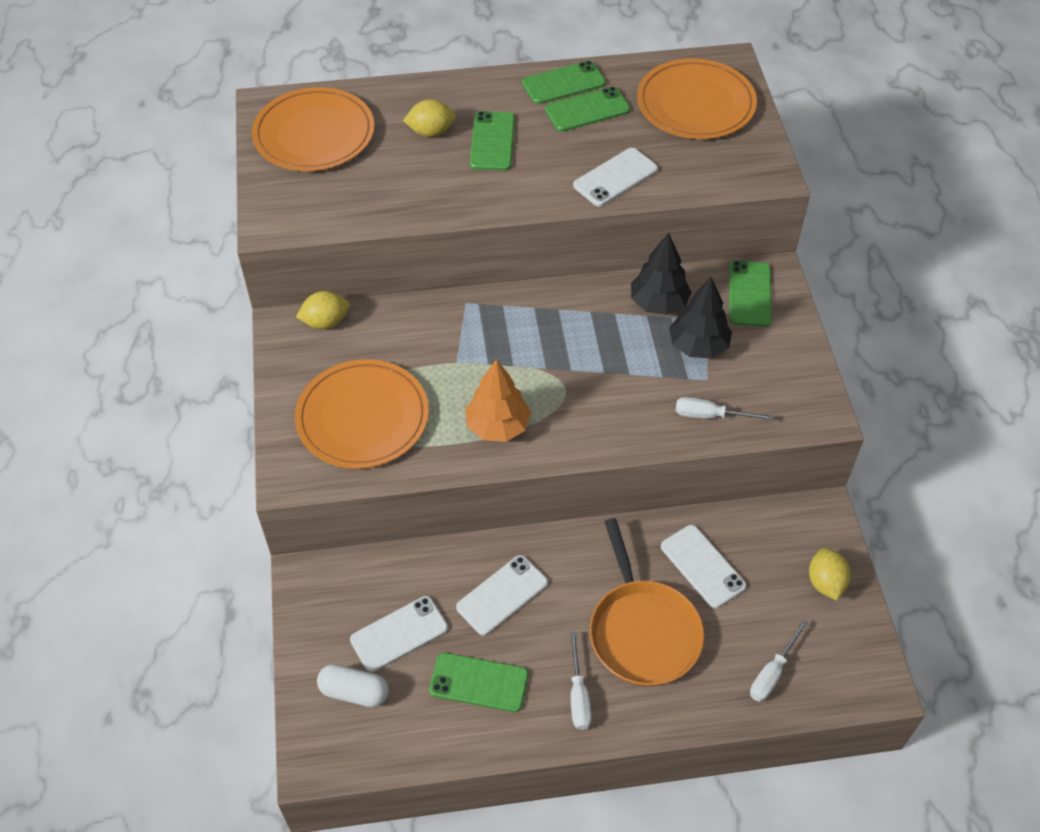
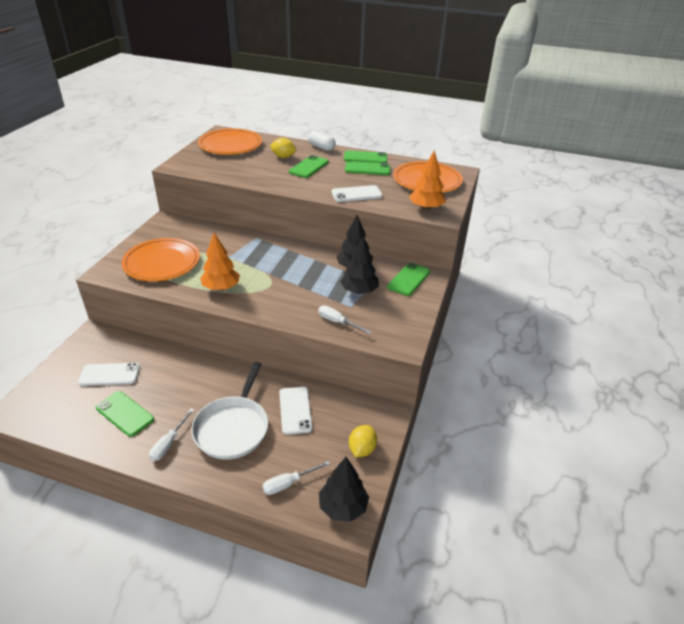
camera: 25 degrees right, 15 degrees down
(326, 322) = (184, 224): yellow lemon -> none
(354, 692) = (62, 390): white capsule -> white capsule (321, 147)
(502, 595) = (176, 379): white phone -> none
(643, 632) = (233, 428): orange pan -> white pan
(736, 168) = (426, 208): none -> orange tree
(856, 671) = (343, 507): none -> black tree

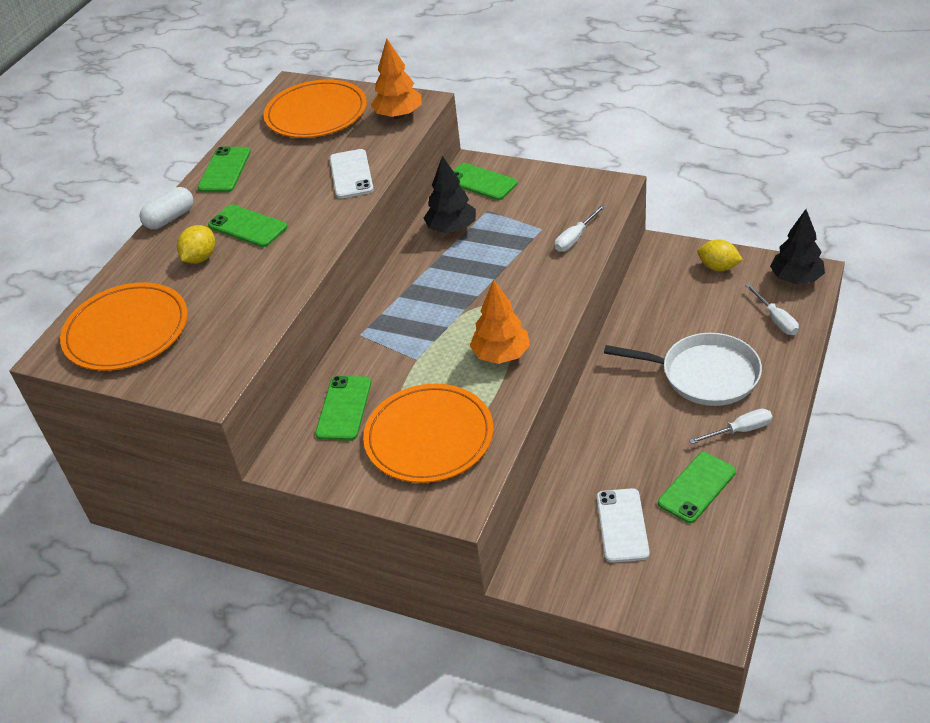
camera: 80 degrees left, 5 degrees up
(169, 443) = (740, 430): white screwdriver -> white screwdriver turned 45 degrees counterclockwise
(295, 410) = (667, 323): white phone -> none
(359, 291) = (508, 223): black tree -> none
(367, 169) = (266, 167): green phone -> green phone (344, 408)

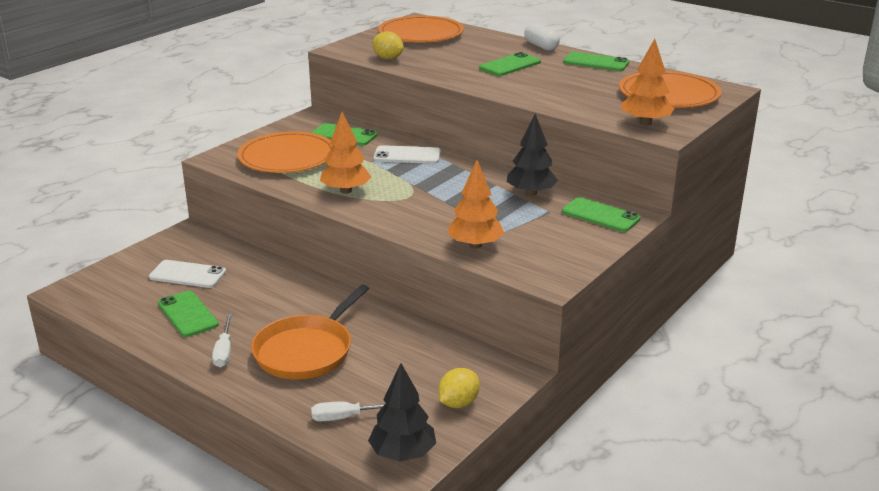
camera: 100 degrees right, 15 degrees down
(200, 258) = (482, 52): yellow lemon -> yellow lemon (388, 58)
(351, 174) = (557, 99): white phone -> white phone (407, 155)
(481, 182) = (600, 215): green phone -> green phone turned 75 degrees clockwise
(575, 238) = (475, 245): white screwdriver -> orange tree
(705, 375) = (306, 351): white pan -> orange pan

